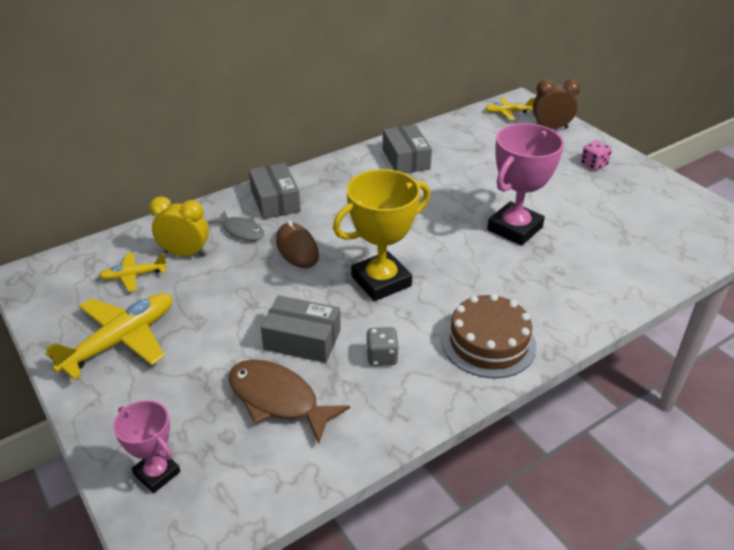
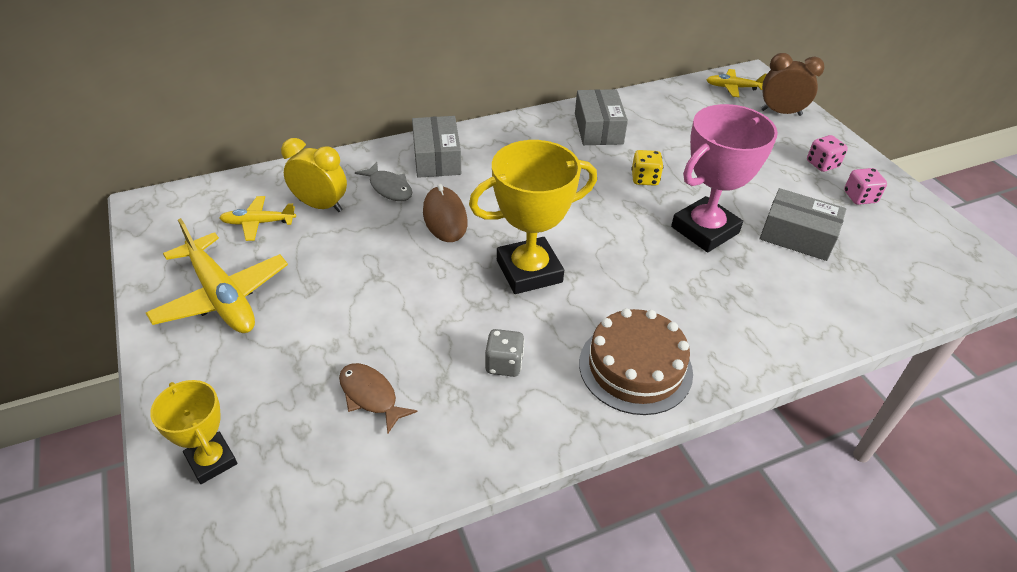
camera: 10 degrees right, 5 degrees up
(120, 341) = (221, 296): yellow plane -> yellow plane turned 90 degrees clockwise
(157, 473) = (211, 461): pink trophy -> yellow trophy
(278, 399) = (370, 396): brown fish -> brown fish, size x0.62
(302, 340) = (419, 328): grey box -> grey box (797, 236)
(455, 195) = (644, 179): none -> yellow dice
(629, 186) = (860, 197): none -> pink dice

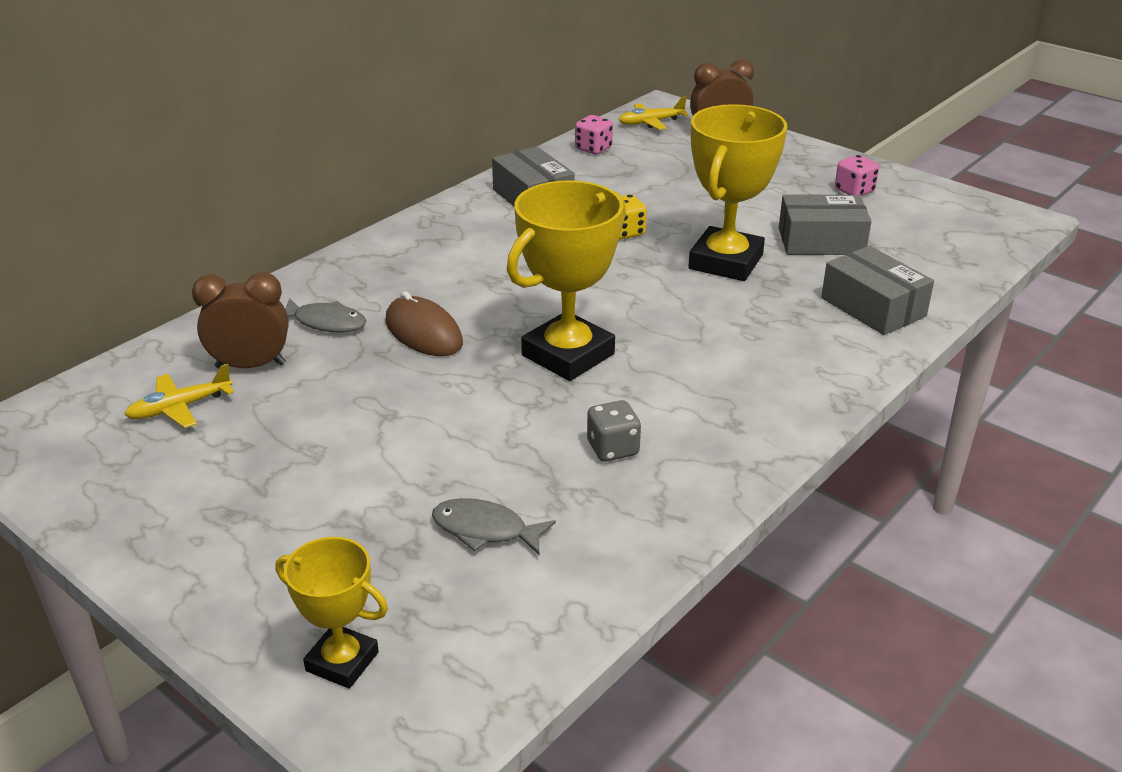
camera: 25 degrees left, 10 degrees down
(221, 296) = (200, 498): yellow plane -> none
(321, 206) = (250, 365): yellow clock -> brown clock
(370, 396) = (485, 530): brown fish -> grey fish
(437, 158) = (361, 276): grey box -> grey box (873, 307)
(635, 367) = (753, 405): brown cake -> none
(705, 230) = (725, 262): pink trophy -> yellow trophy
(822, 164) = (796, 171): pink dice -> pink dice (593, 149)

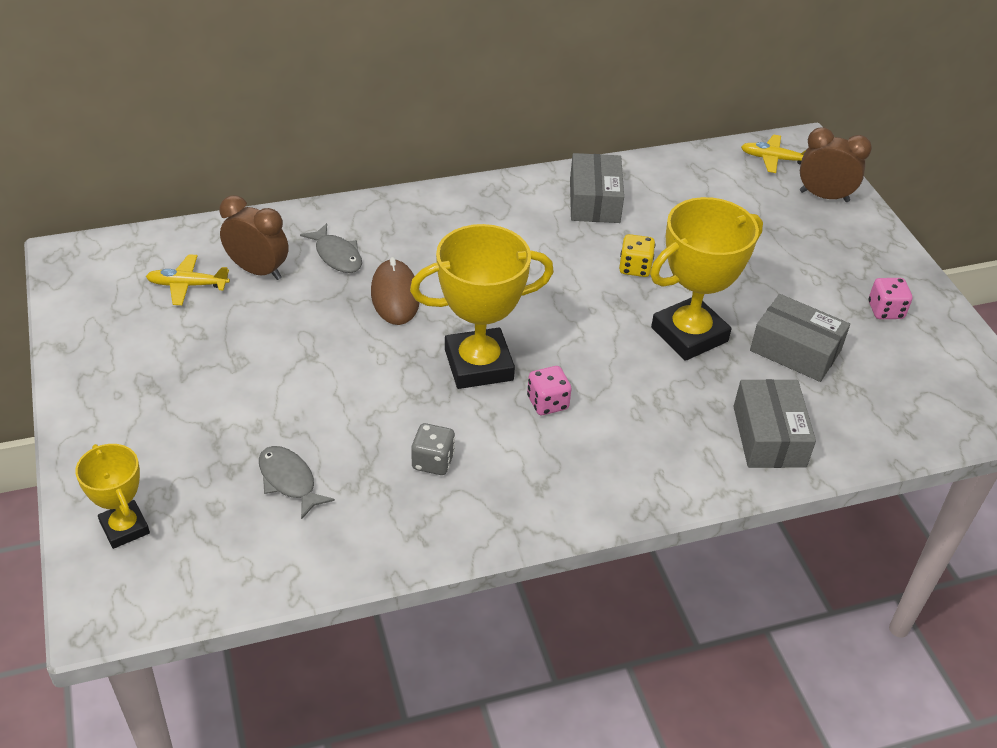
camera: 30 degrees right, 10 degrees up
(593, 149) = (694, 169): pink dice -> pink dice (547, 403)

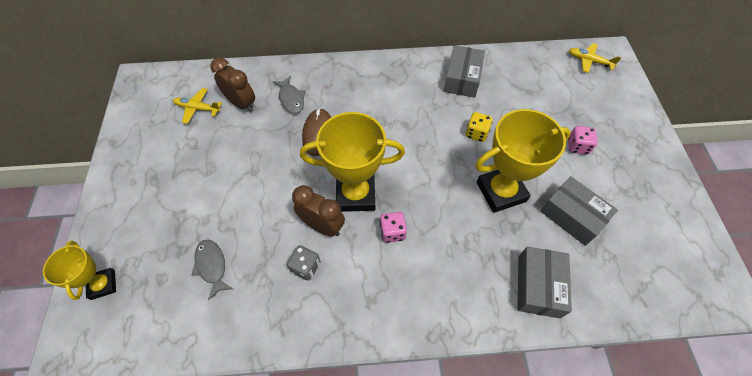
camera: 15 degrees right, 15 degrees up
(824, 196) = (618, 94): brown clock -> brown clock (322, 226)
(885, 311) = (644, 192): pink dice -> pink dice (577, 146)

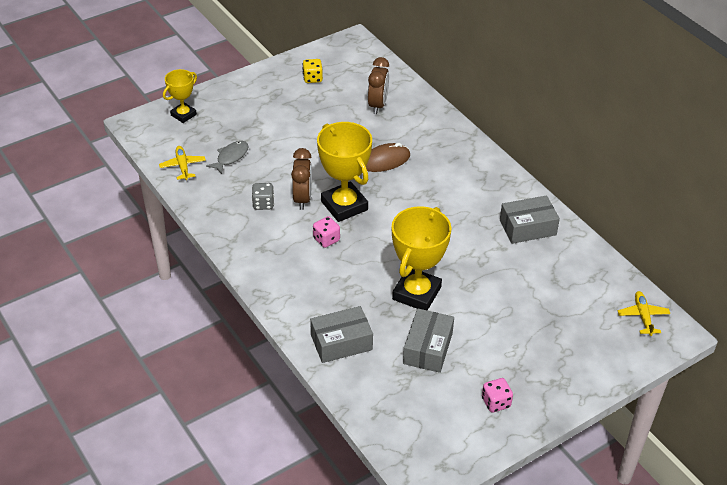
camera: 60 degrees right, 15 degrees down
(198, 108) = (353, 84): yellow plane -> yellow plane (183, 166)
(291, 99) = (407, 130): grey fish -> none
(476, 133) = (468, 258): yellow dice -> yellow dice (312, 78)
(501, 192) = (416, 293): yellow trophy -> yellow trophy turned 75 degrees clockwise
(577, 146) = (513, 333): pink dice -> pink dice (496, 402)

